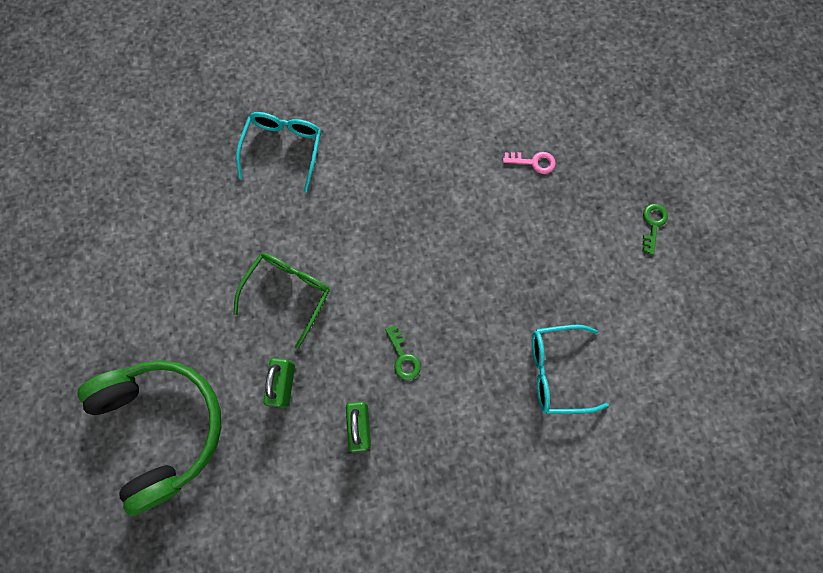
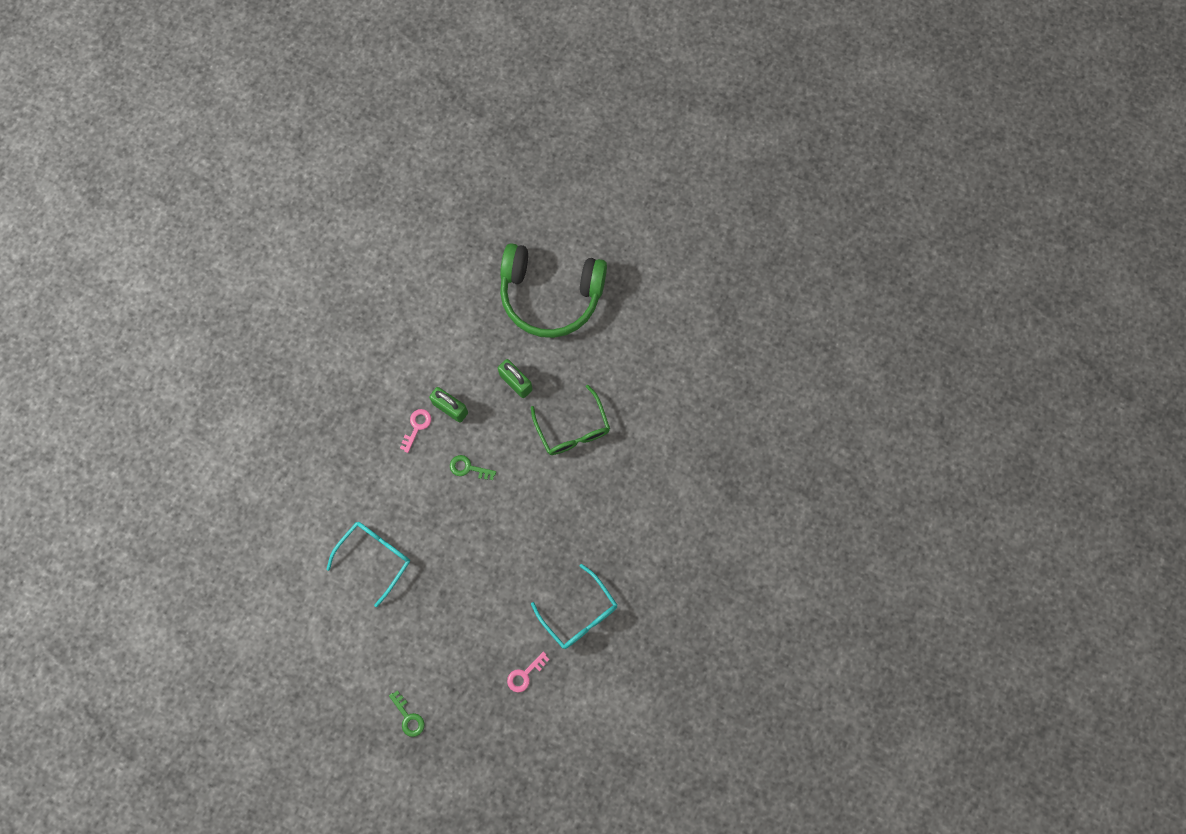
camera: 130 degrees right, 0 degrees up
(284, 149) = (683, 505): turquoise glasses -> turquoise glasses (579, 614)
(405, 442) = (417, 427): none -> pink key

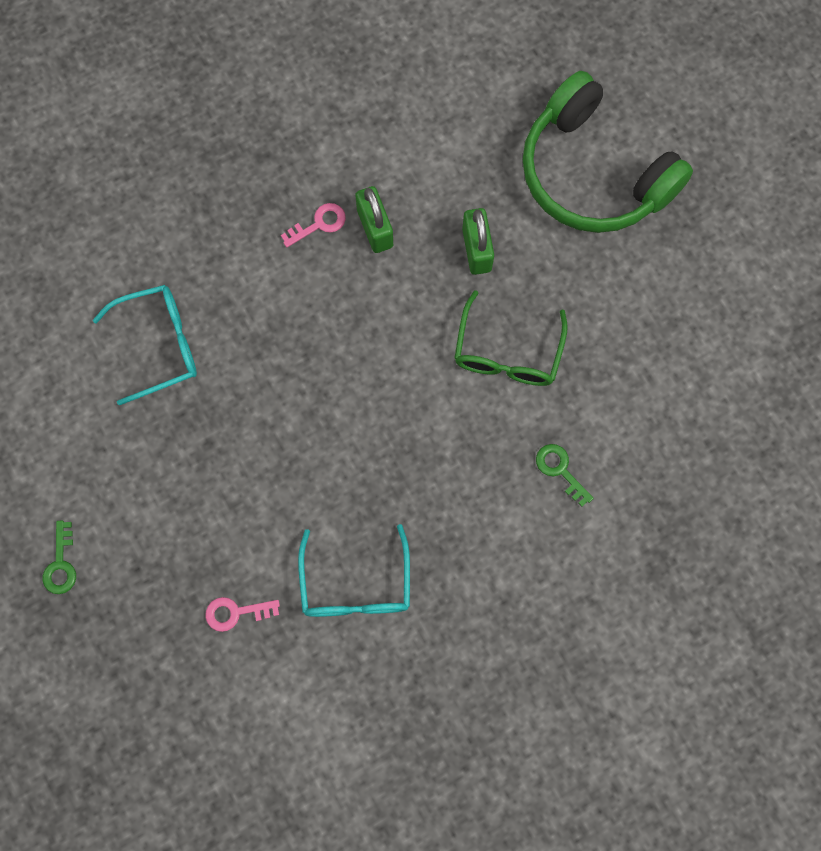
camera: 35 degrees right, 0 degrees up
(468, 468) = (346, 314): green key -> green key (560, 470)

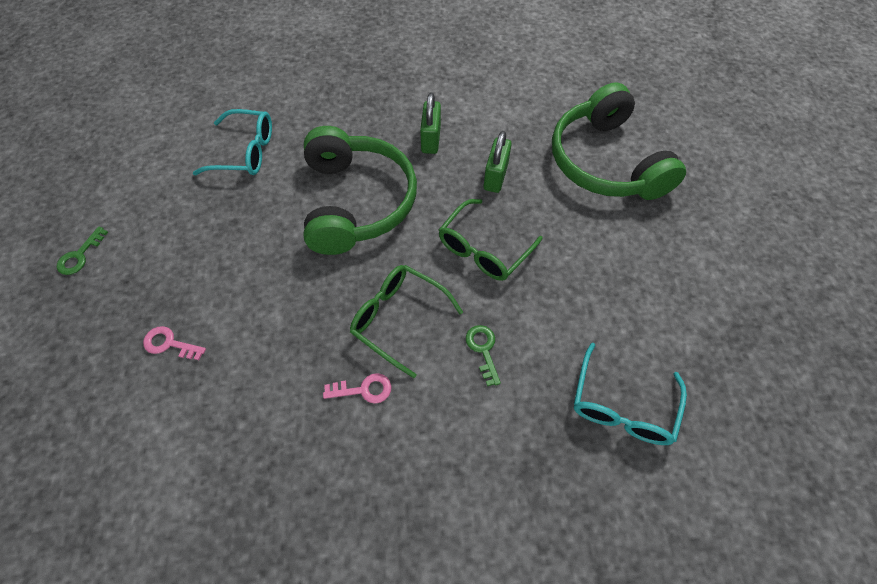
camera: 25 degrees right, 15 degrees down
(319, 224) = (395, 124): pink key -> pink key (364, 389)
(334, 355) = (356, 202): none -> green headphones
(356, 585) = (271, 365): turquoise glasses -> turquoise glasses (621, 406)
(457, 476) = (398, 318): none -> green glasses

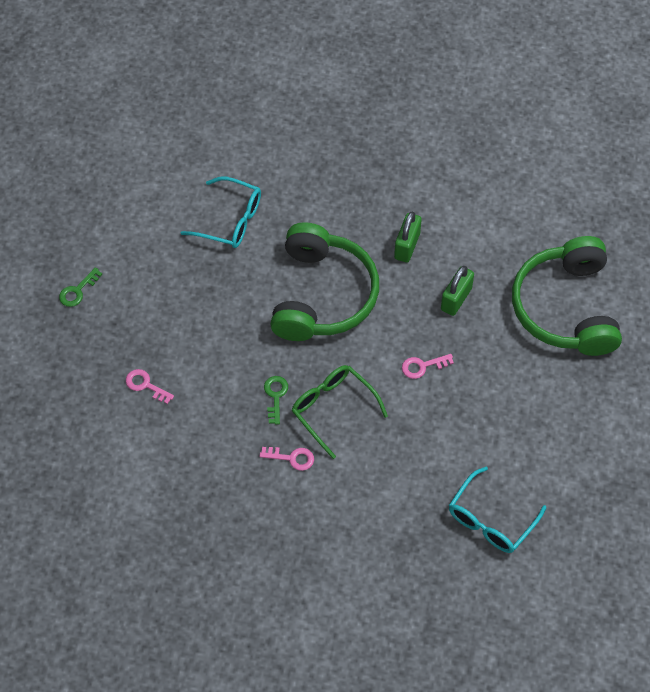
camera: 15 degrees right, 0 degrees up
(483, 249) = (422, 366): green glasses -> pink key
(483, 350) = (395, 451): green key -> green key (275, 396)

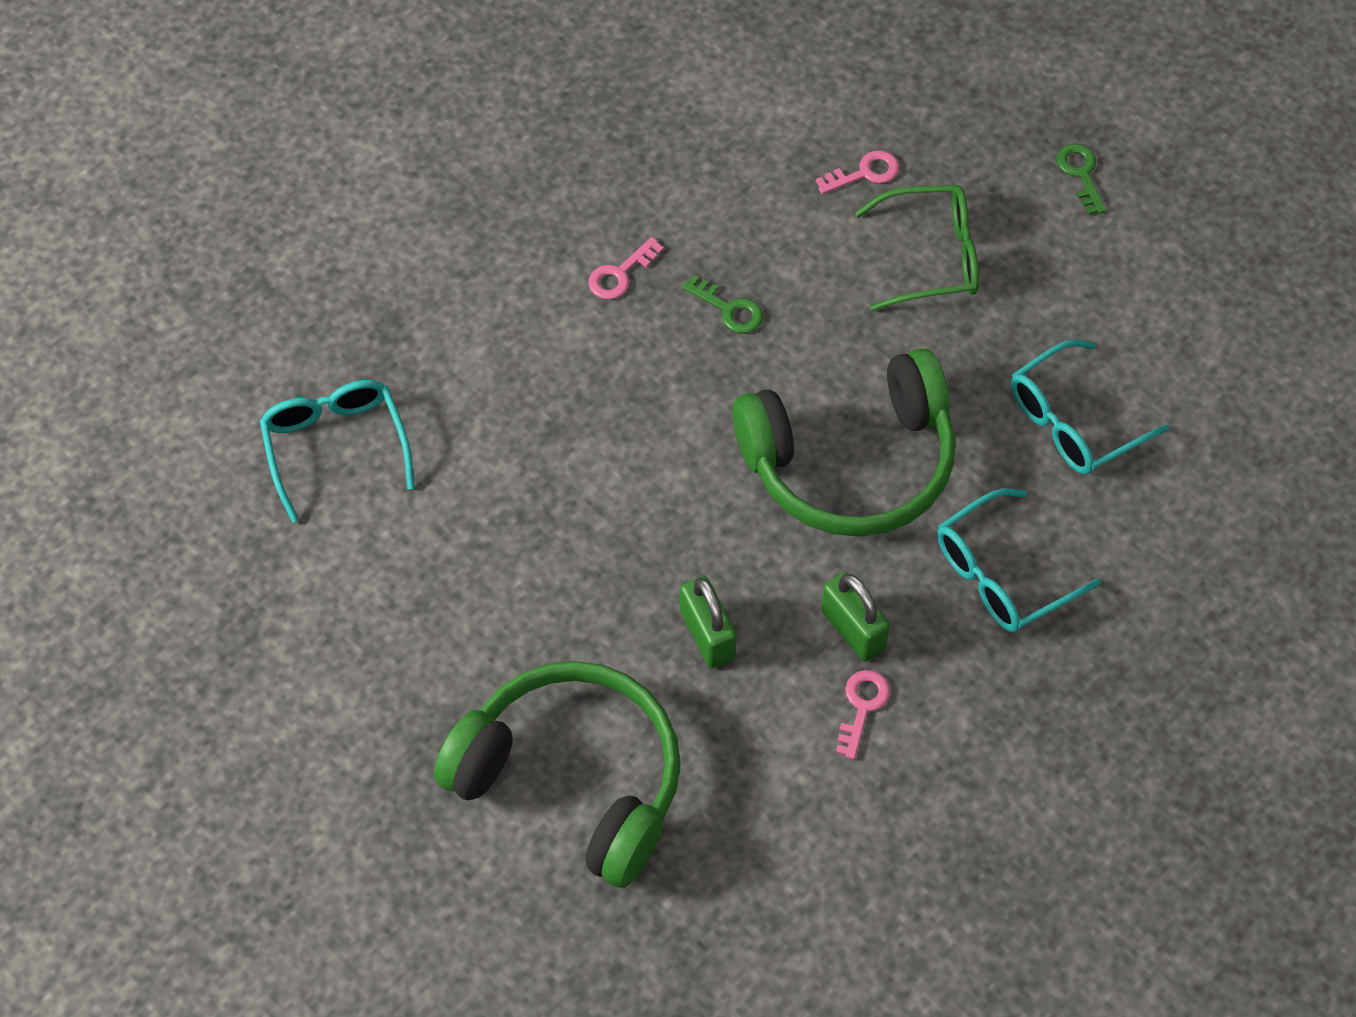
camera: 125 degrees right, 0 degrees up
(322, 295) = (850, 461): green headphones -> green headphones turned 60 degrees counterclockwise
(333, 409) = (654, 364): green glasses -> green glasses (932, 257)
(334, 206) = (1001, 574): none -> turquoise glasses
(422, 366) = (631, 516): pink key -> pink key (862, 707)

